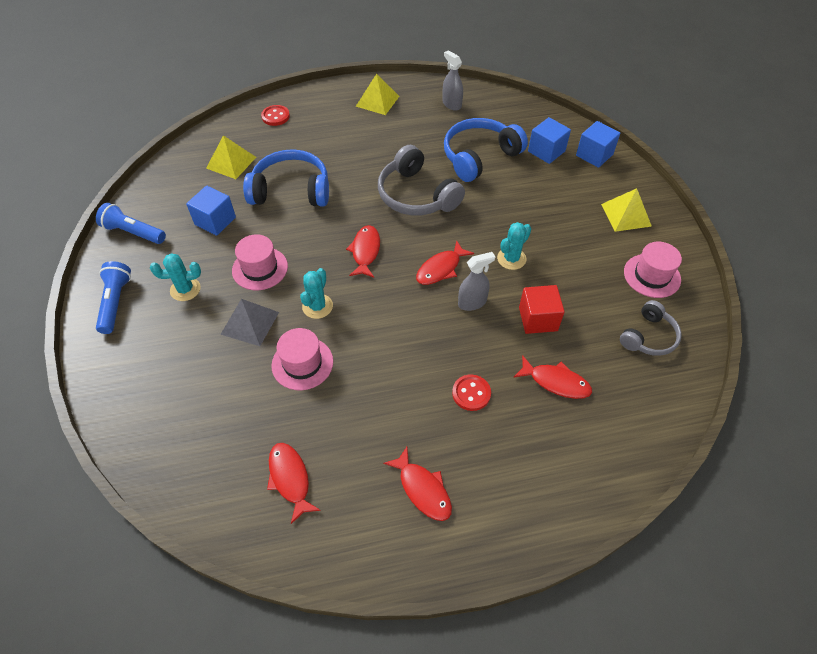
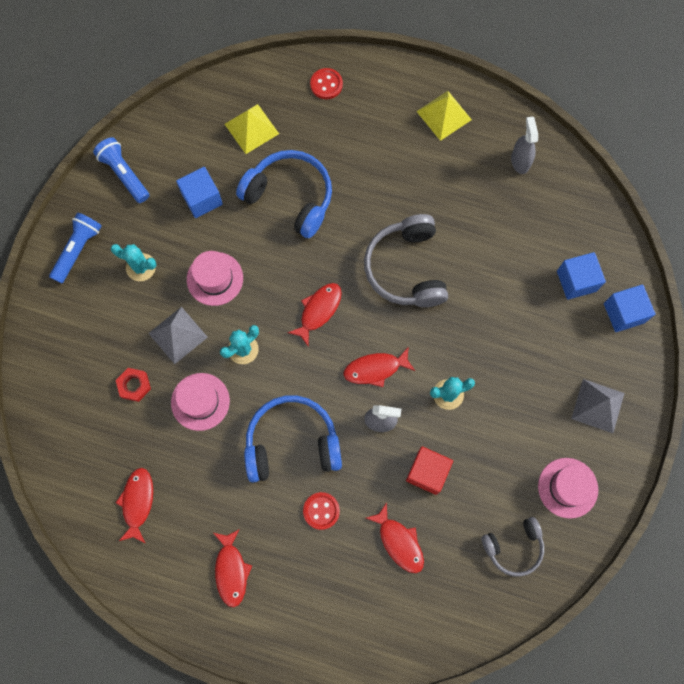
camera: 30 degrees right, 20 degrees up
(229, 381) = (134, 385): none -> red nut
(479, 157) = (501, 251): blue headphones -> blue headphones (292, 443)
(626, 215) = (597, 405): yellow pyramid -> grey pyramid

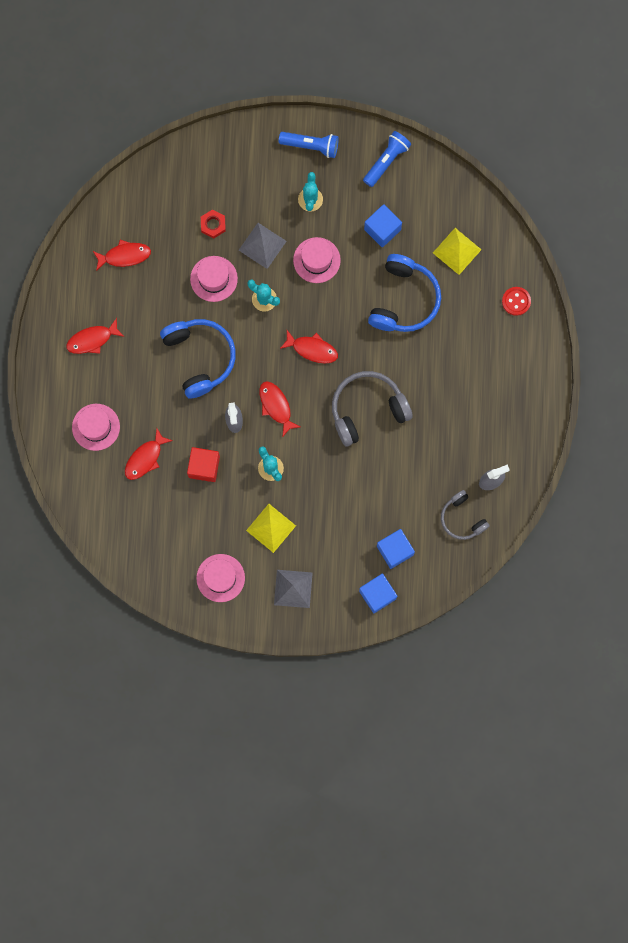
camera: 75 degrees right, 5 degrees up
(321, 511) = (153, 394): red button -> none
(343, 595) = (96, 427): none -> pink hat
(443, 115) = (515, 407): yellow pyramid -> yellow pyramid (271, 528)
(513, 547) = (164, 546): grey headphones -> grey headphones (462, 518)

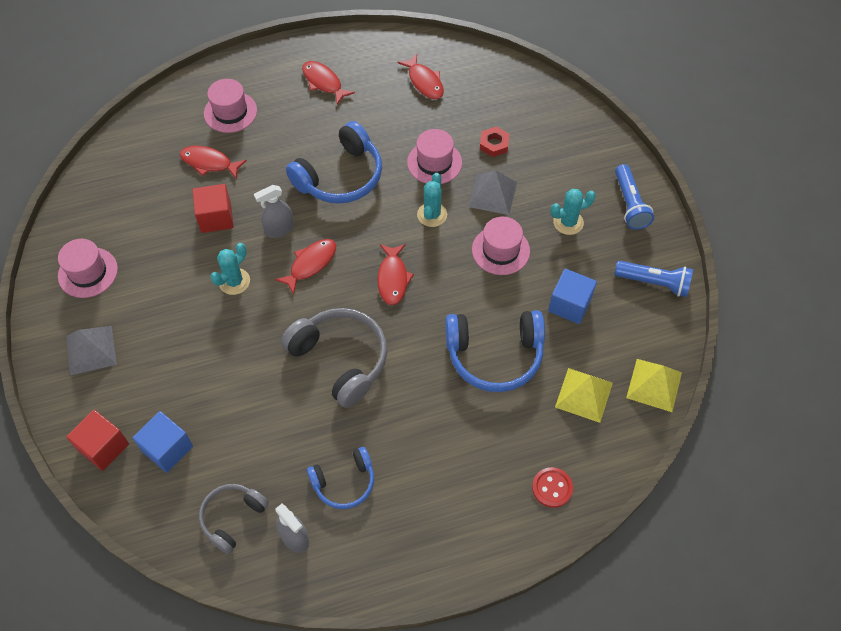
camera: 70 degrees right, 20 degrees down
(271, 528) = (161, 304): yellow pyramid -> yellow pyramid (654, 385)
(377, 595) = (103, 447): blue cube -> red cube
(463, 437) = (344, 482): none -> blue headphones

